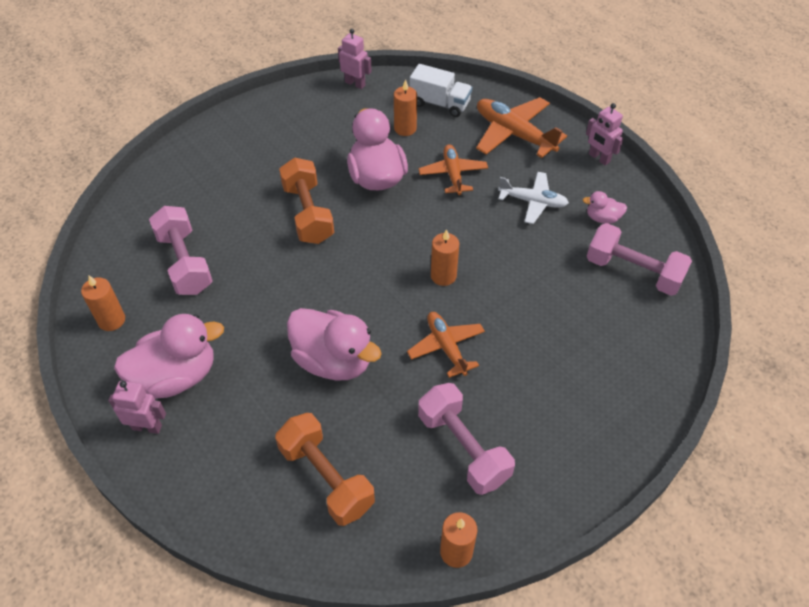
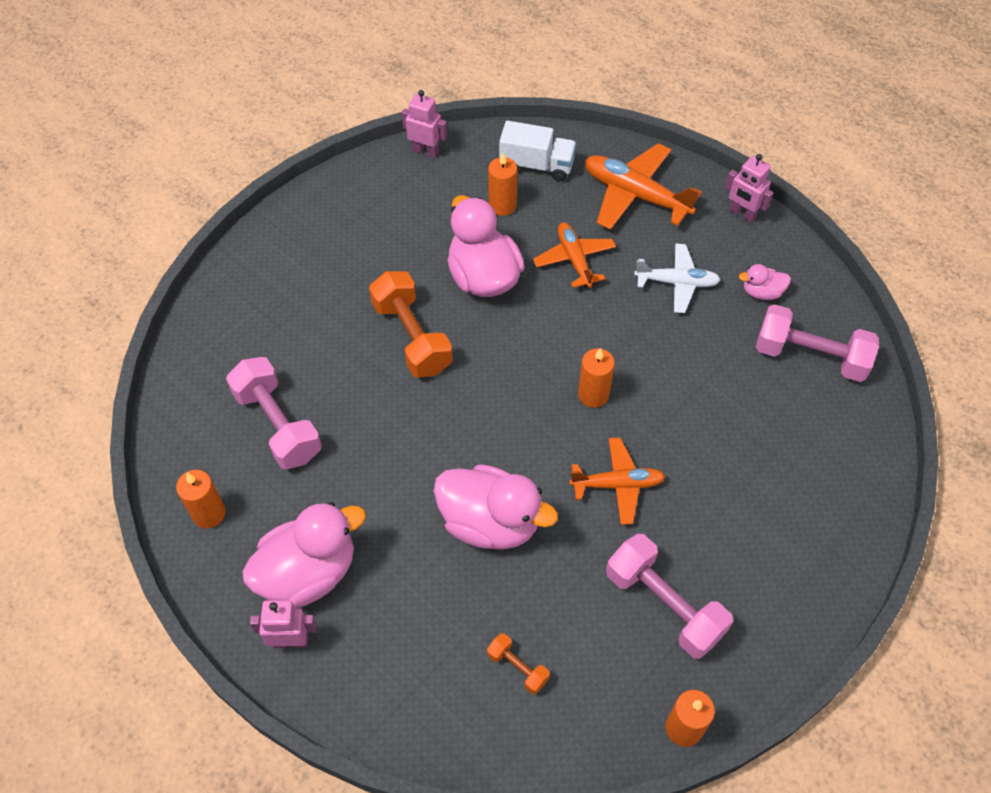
camera: 10 degrees left, 5 degrees up
(326, 478) = (517, 667): orange dumbbell -> orange dumbbell, size x0.49
(446, 347) = (617, 484): orange plane -> orange plane turned 120 degrees clockwise

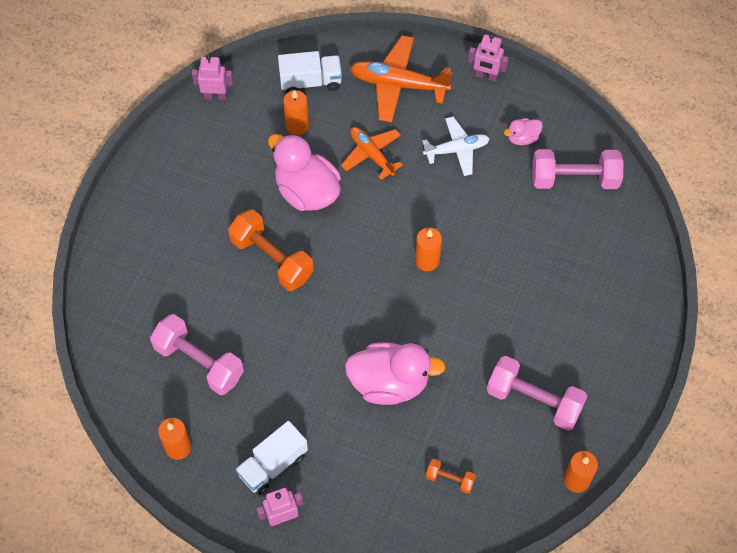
camera: 20 degrees left, 5 degrees up
(308, 572) = (273, 465): pink duck -> white truck
(617, 484) = (470, 324): orange plane -> none

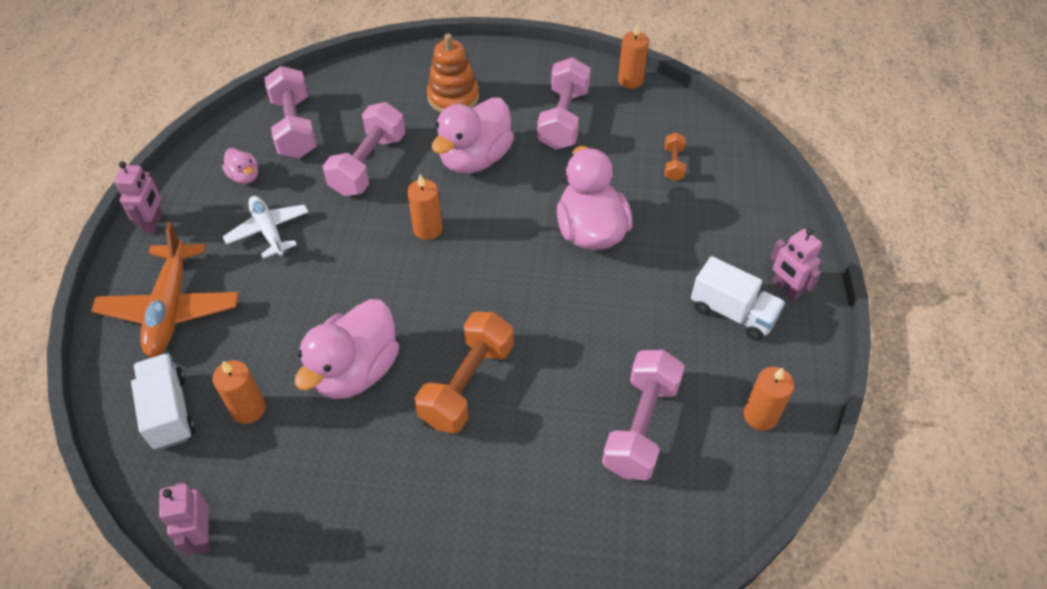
camera: 105 degrees left, 10 degrees down
(372, 155) = (287, 313): orange plane -> none
(499, 313) = (475, 159): none -> pink duck
(513, 229) = (368, 164): none -> pink dumbbell
(586, 312) = (453, 97): none -> orange stacking toy

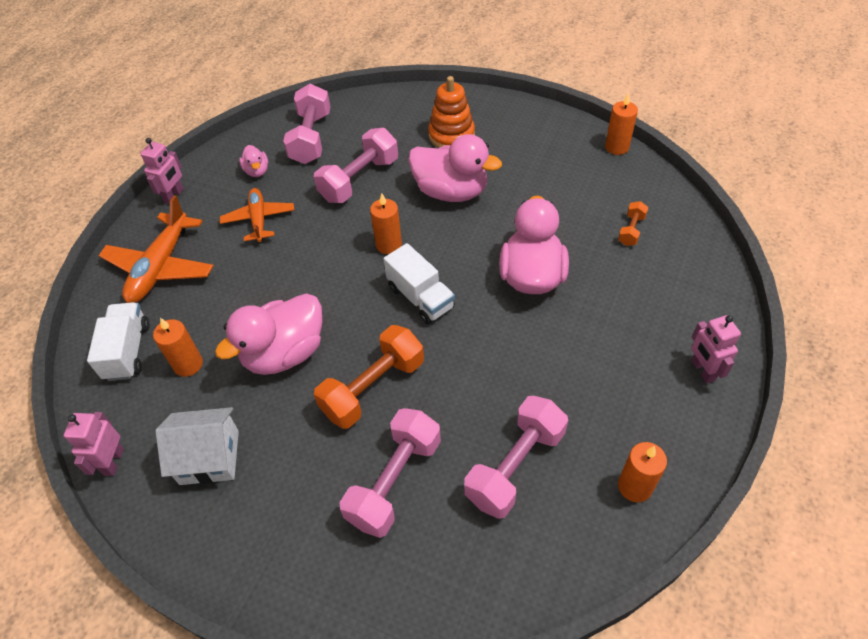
camera: 20 degrees right, 0 degrees up
(269, 231) = (259, 220): white plane -> orange plane
(313, 502) = (209, 457): none -> white house
(475, 159) = (451, 192): pink duck -> pink duck turned 120 degrees counterclockwise
(563, 119) = (542, 171): pink dumbbell -> pink dumbbell (394, 481)
(732, 313) = (641, 381): white truck -> white truck (420, 298)

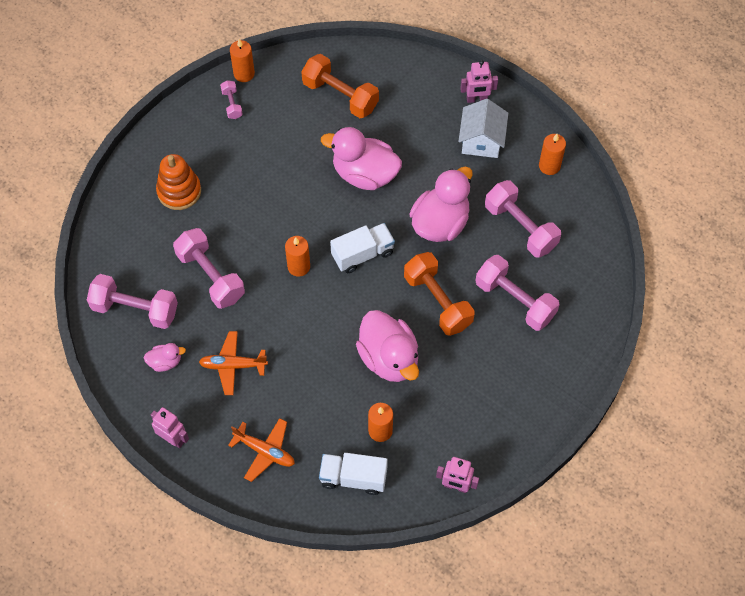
camera: 80 degrees left, 10 degrees up
(161, 267) = (264, 451): orange plane -> orange plane, size x0.65
(209, 457) = (468, 418): white house -> white house (481, 140)
(451, 192) = (252, 207): pink duck -> pink duck (440, 223)
(573, 147) = (232, 104): none -> pink dumbbell
(631, 230) = (340, 96): orange dumbbell -> orange dumbbell, size x2.03

